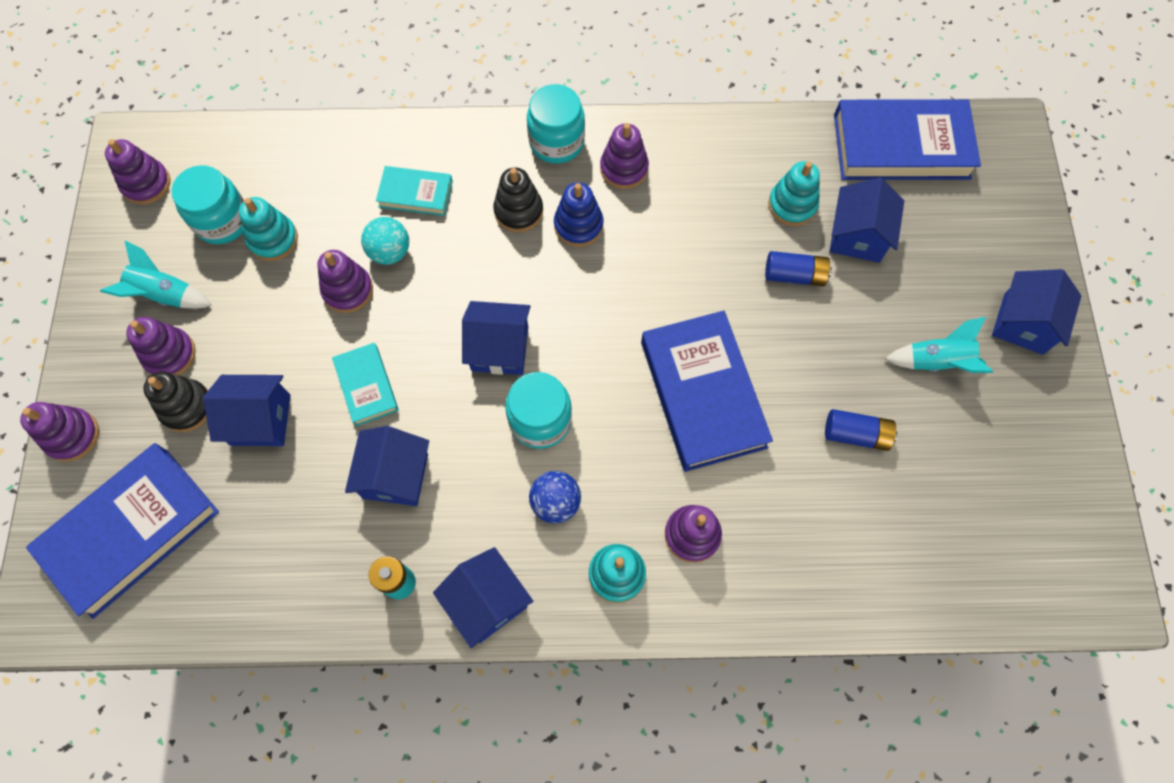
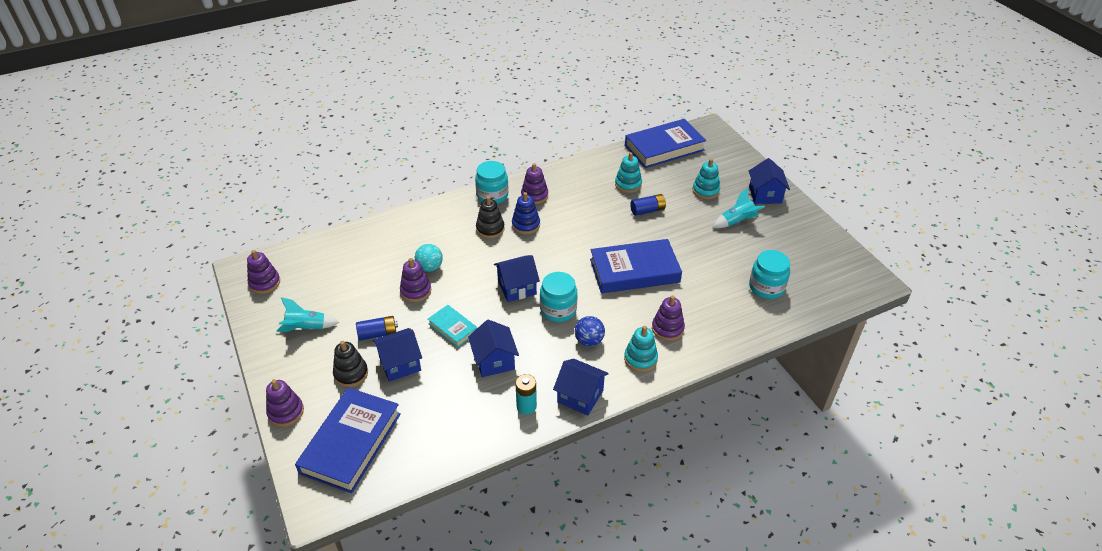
camera: 25 degrees left, 25 degrees down
(169, 354) = (326, 354): purple stacking toy -> none
(222, 221) = (322, 284): turquoise jar -> turquoise jar (766, 287)
(273, 239) = (358, 283): turquoise stacking toy -> turquoise stacking toy (705, 191)
(415, 194) = (429, 239): turquoise book -> none
(702, 394) = (634, 271): blue book -> blue book turned 60 degrees counterclockwise
(856, 434) = (719, 261): blue battery -> blue battery (378, 334)
(857, 236) = (667, 186): blue house -> none

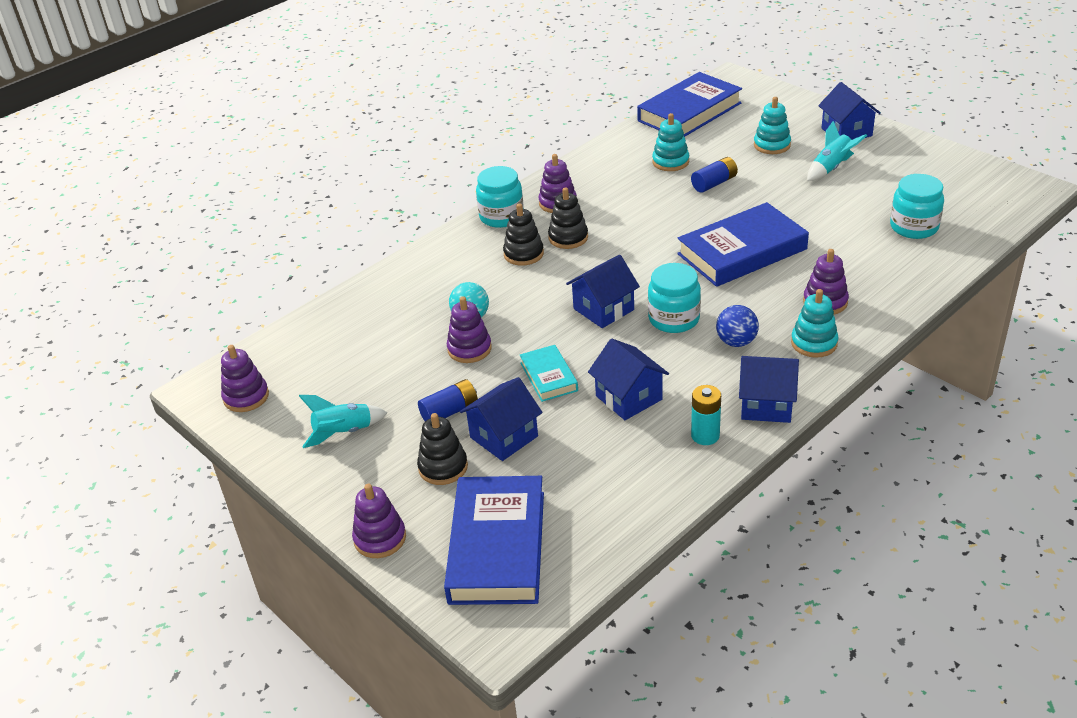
camera: 15 degrees left, 5 degrees down
(453, 328) = (548, 377): turquoise book -> turquoise book turned 45 degrees clockwise
(526, 225) = (568, 238): blue stacking toy -> black stacking toy

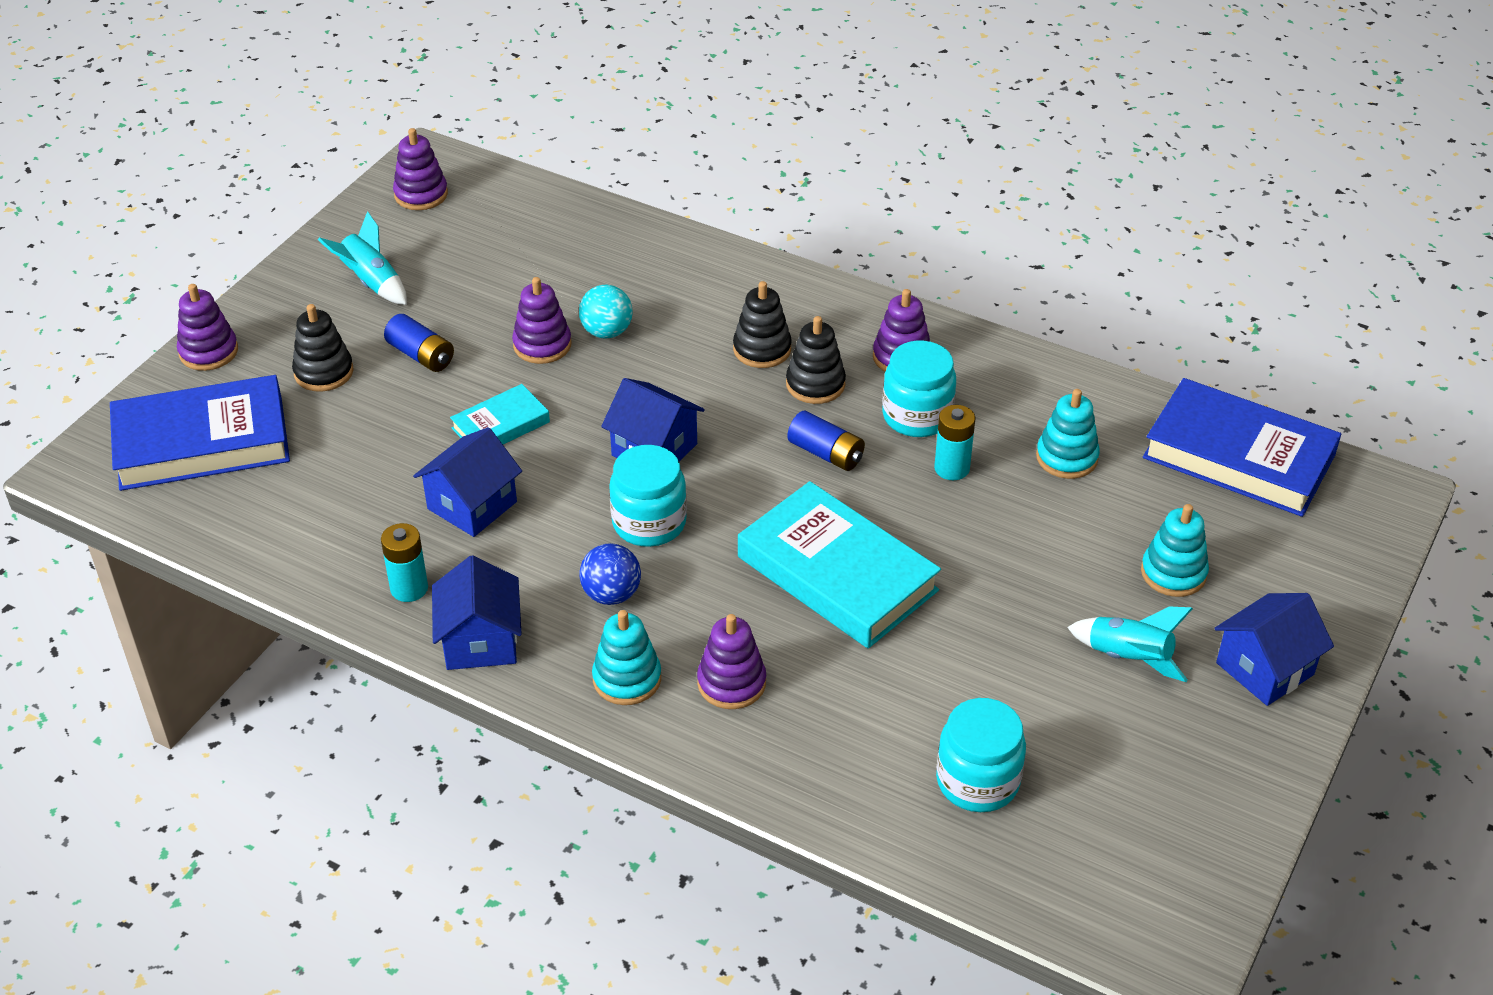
camera: 70 degrees right, 5 degrees up
(501, 216) = (847, 309): turquoise jar -> turquoise jar (917, 416)
(504, 437) = (382, 409): blue house -> none
(665, 200) = (951, 468): none -> turquoise battery
(714, 183) = (1021, 517): blue battery -> blue battery (826, 453)
(742, 251) = (837, 573): blue book -> turquoise book

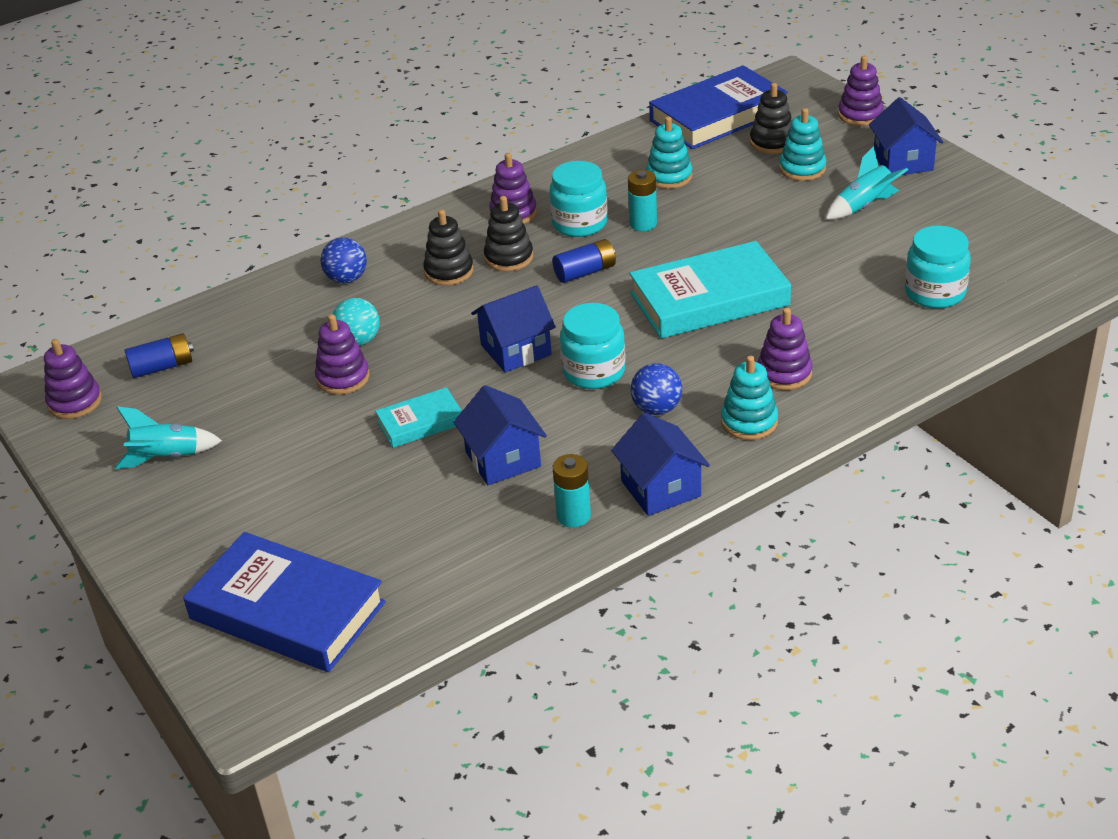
camera: 60 degrees left, 5 degrees down
(202, 442) = (287, 610): blue book -> blue book turned 75 degrees counterclockwise
(208, 352) = (162, 583): purple stacking toy -> purple stacking toy (860, 115)
(324, 372) = (261, 512): black stacking toy -> black stacking toy (772, 142)
(421, 355) = (293, 448): blue battery -> blue battery (162, 367)
(480, 641) = (661, 488): blue house -> blue house turned 45 degrees clockwise
(500, 425) = (420, 422): turquoise book -> turquoise book turned 75 degrees clockwise
(704, 282) = (346, 279): none -> blue ball

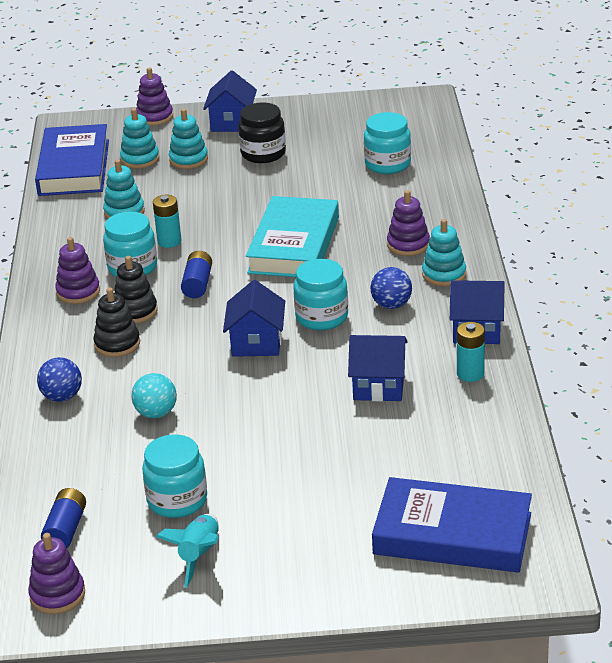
camera: 60 degrees left, 5 degrees down
(238, 410) = (177, 500): none -> turquoise jar
(287, 610) = (452, 534): blue book -> blue book turned 45 degrees clockwise
(343, 378) = (197, 434): purple stacking toy -> none
(420, 422) = (296, 411): turquoise book -> none
(772, 142) = (140, 159): black stacking toy -> turquoise stacking toy
(864, 206) = (263, 154): turquoise rocket -> black jar
(903, 162) = (232, 123): blue house -> blue house turned 75 degrees clockwise

